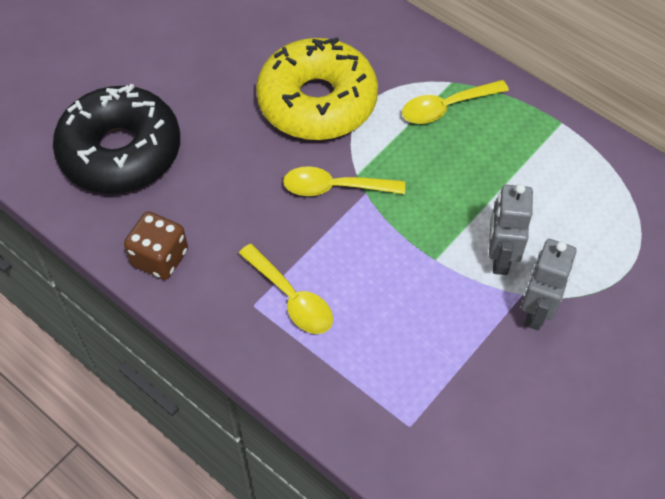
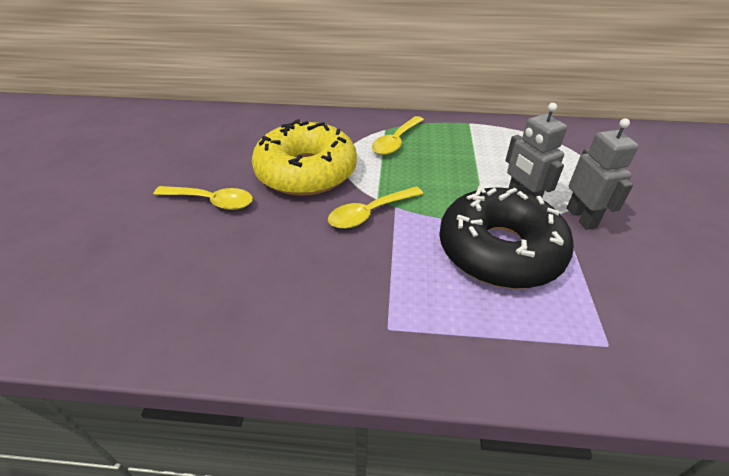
camera: 35 degrees left, 15 degrees down
(120, 152) = (158, 273): black donut -> black donut (499, 250)
(160, 258) = (264, 339): brown dice -> none
(291, 298) = (413, 304): yellow spoon -> yellow spoon (211, 201)

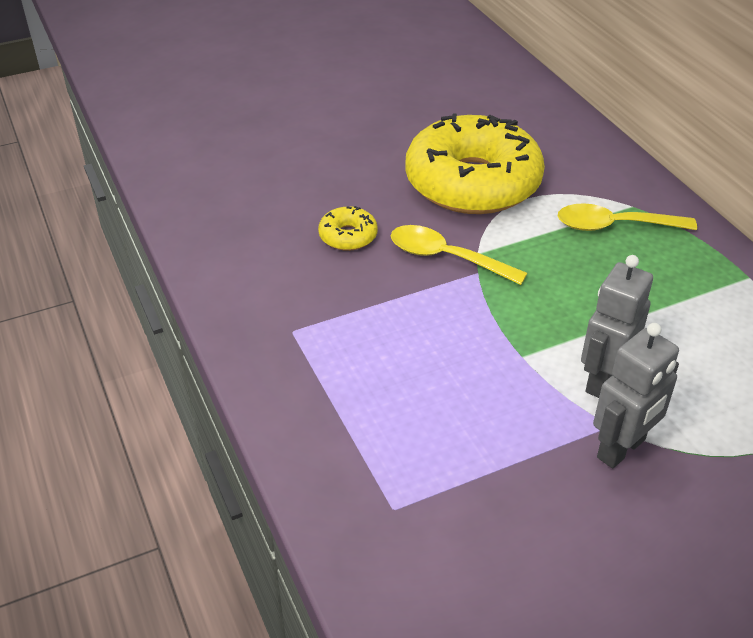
camera: 60 degrees right, 0 degrees up
(211, 201) = (362, 146): yellow spoon -> none
(304, 250) = (348, 236): none -> yellow donut
(499, 250) = (477, 382): black donut -> none

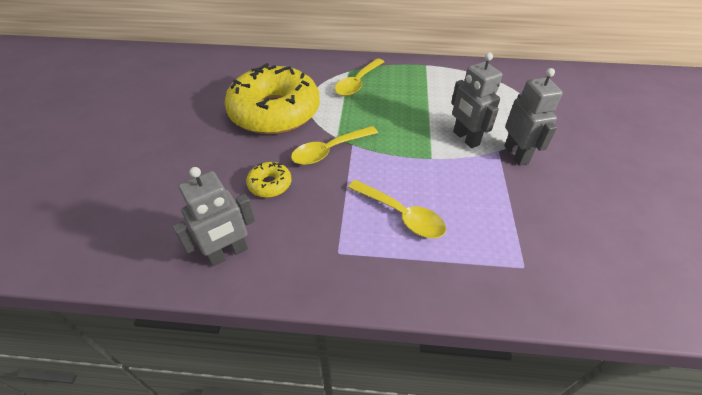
camera: 60 degrees left, 5 degrees up
(233, 252) = (228, 253): none -> grey robot
(390, 362) = (401, 215): none -> yellow spoon

